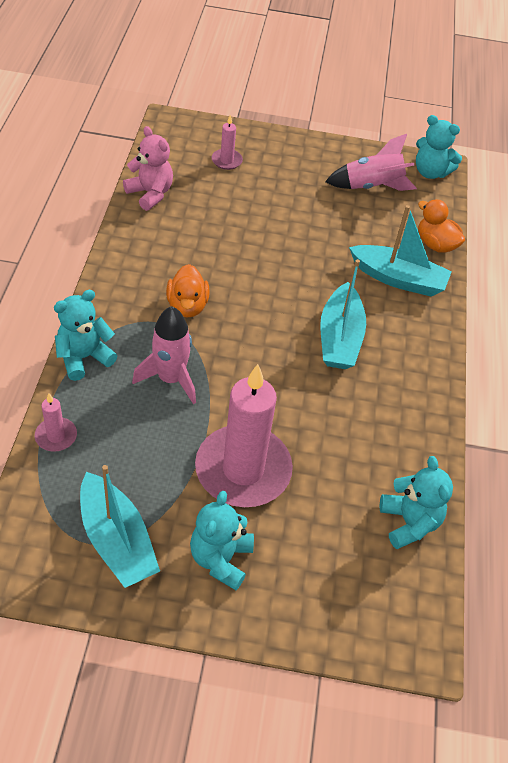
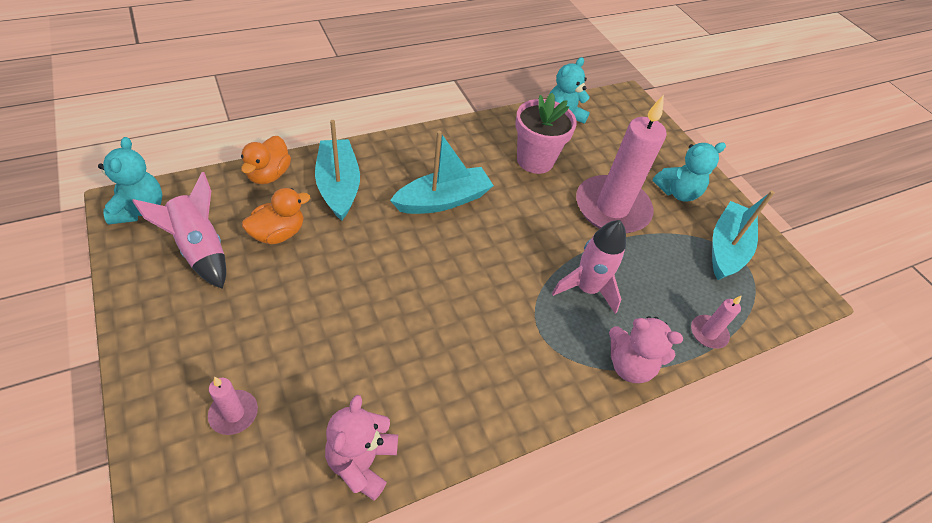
camera: 125 degrees left, 0 degrees up
(84, 357) = (629, 365): turquoise teddy bear -> pink teddy bear
(187, 306) = (502, 321): orange duck -> orange duck (278, 233)
(353, 445) = (535, 160): none -> pink flower pot

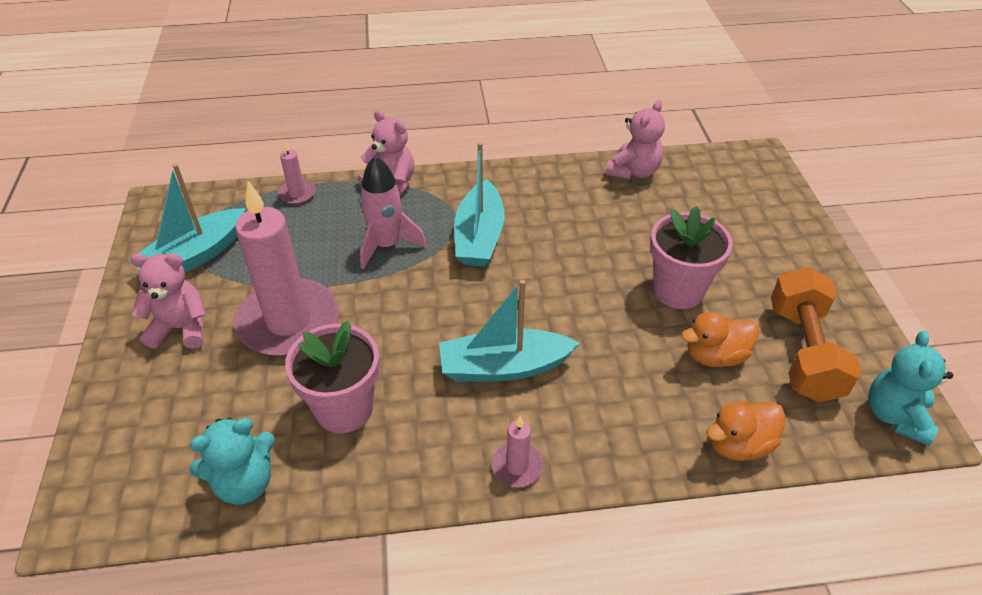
camera: 155 degrees left, 5 degrees down
(199, 249) = (803, 352): pink rocket -> orange dumbbell
(234, 413) = (734, 212): pink candle -> pink candle (517, 466)
(269, 175) = (739, 444): orange duck -> orange duck turned 150 degrees counterclockwise
(307, 290) = (678, 290): none -> pink flower pot
(338, 186) = (640, 410): turquoise boat -> turquoise boat (479, 236)
(677, 192) = (181, 328): turquoise teddy bear -> pink teddy bear

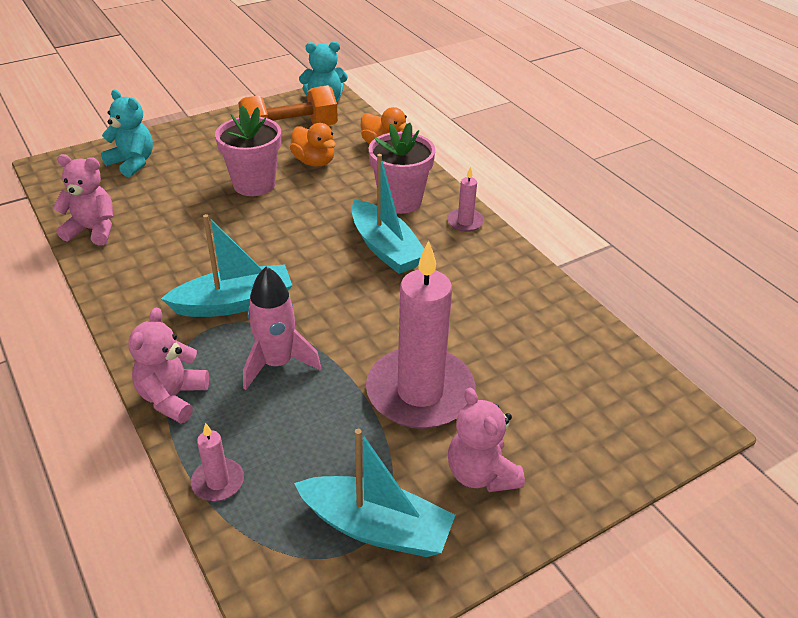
camera: 115 degrees left, 5 degrees down
(245, 483) = (584, 343): turquoise teddy bear -> turquoise teddy bear (132, 163)
(344, 409) = (483, 317): pink flower pot -> pink flower pot (400, 201)

